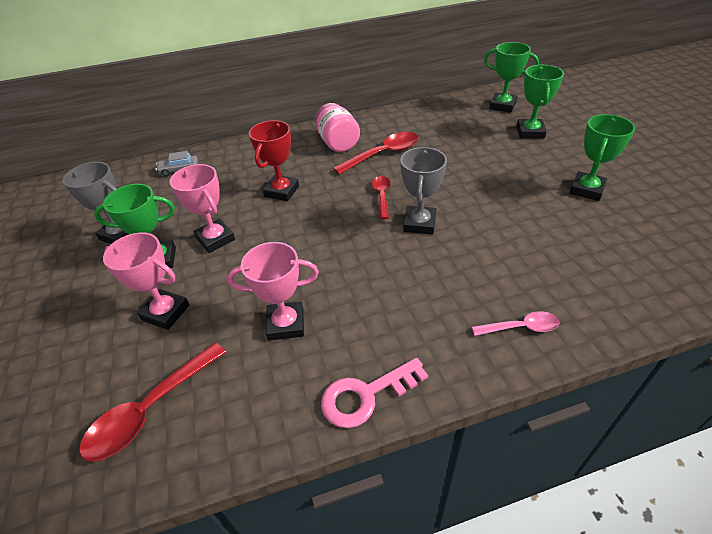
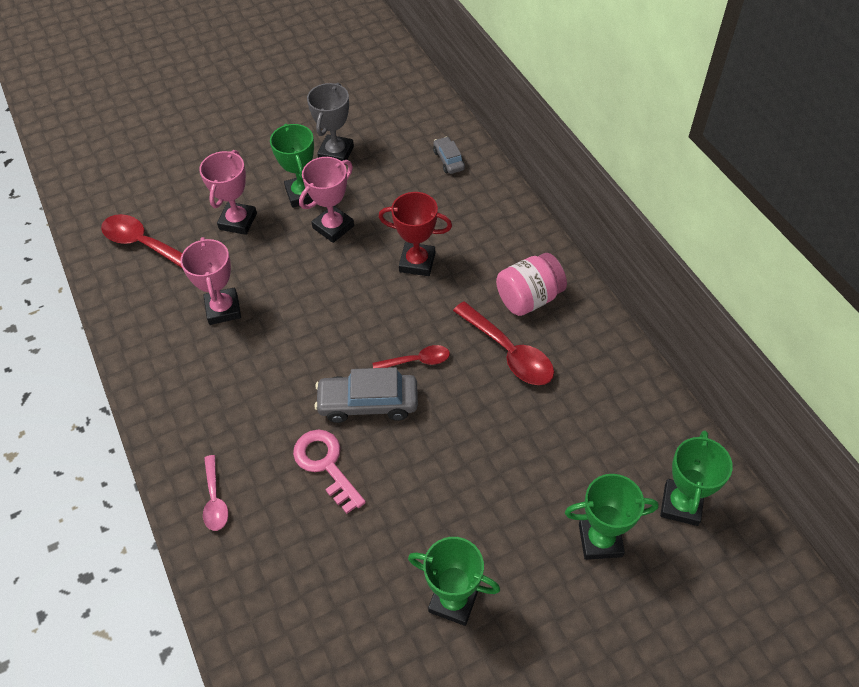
camera: 80 degrees right, 10 degrees up
(366, 395) = (148, 379): pink key -> pink key (326, 465)
(419, 223) = (368, 403): grey trophy -> grey car

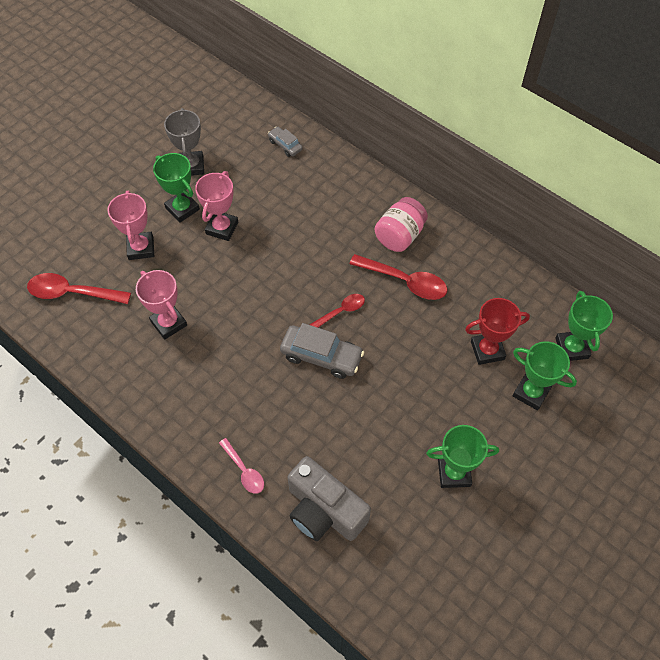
camera: 25 degrees left, 5 degrees up
(278, 582) = (324, 510): none -> grey camera
(326, 465) = (314, 413): pink key -> none
(368, 403) = (321, 356): grey car -> grey car turned 135 degrees counterclockwise
(417, 262) = (302, 235): red trophy -> red trophy (487, 350)
(600, 540) = (531, 392): green trophy -> green trophy turned 60 degrees clockwise

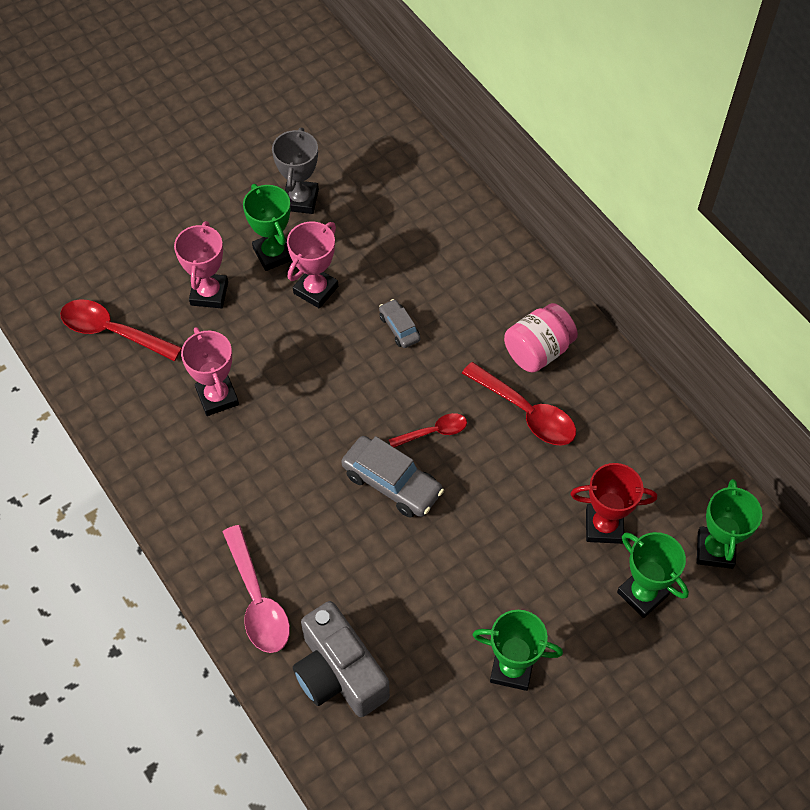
camera: 15 degrees right, 0 degrees up
(244, 471) = (257, 600): pink spoon -> pink spoon, size x1.68
(285, 145) = (427, 197): grey car -> grey car (399, 328)

